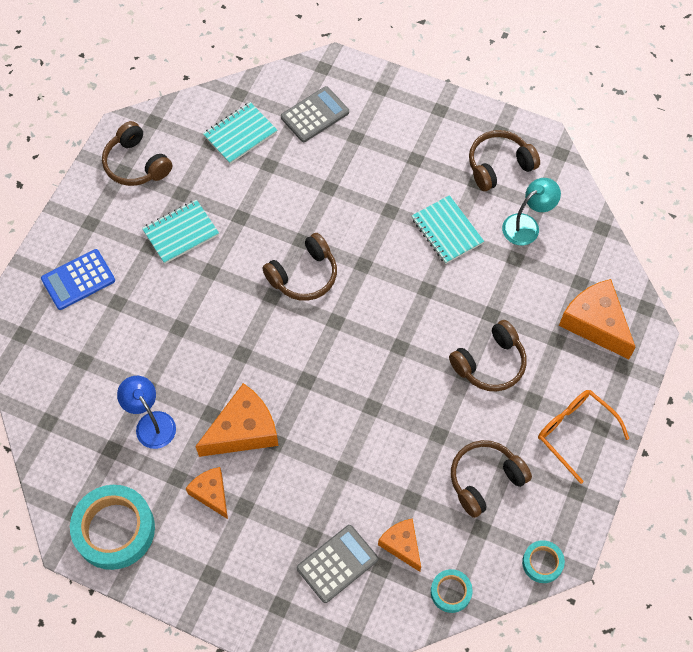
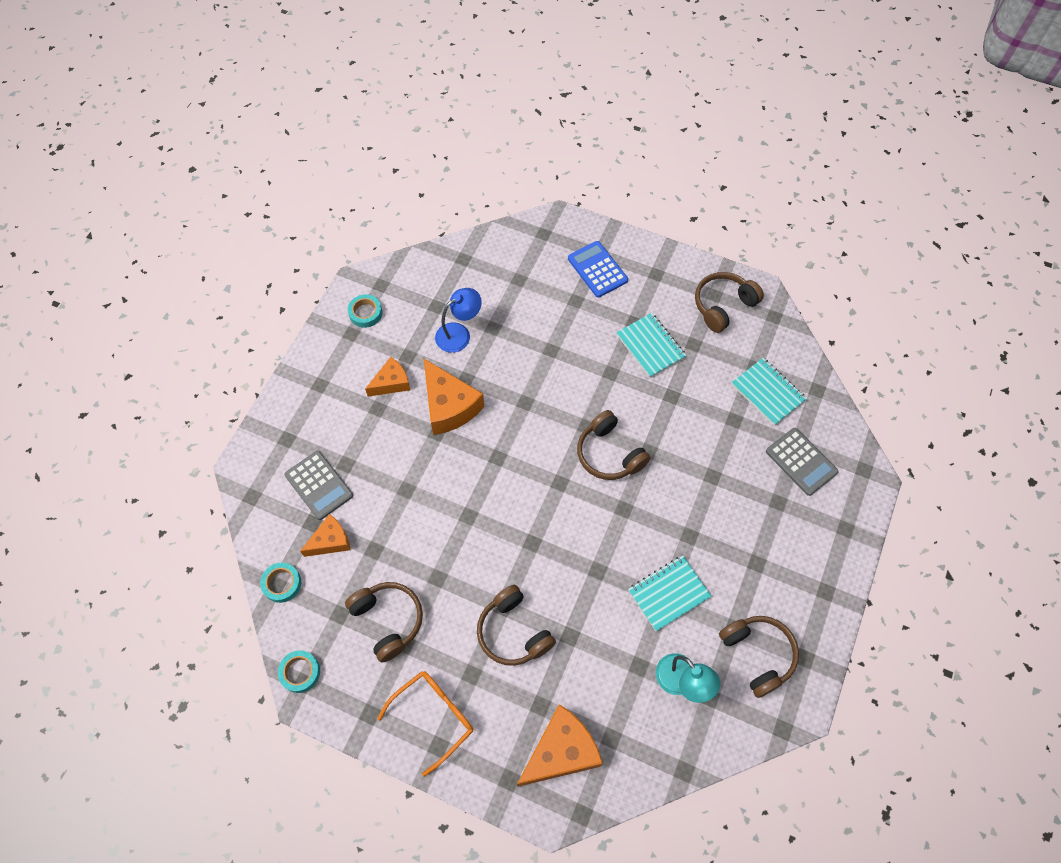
camera: 90 degrees right, 0 degrees up
(114, 529) = (365, 313): turquoise tape -> turquoise tape, size x0.50

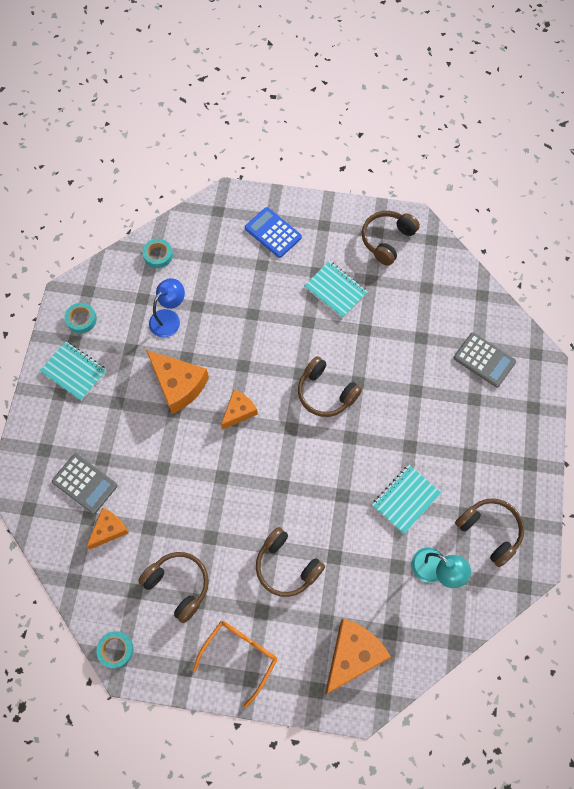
camera: 15 degrees left, 5 degrees up
(282, 583) = (77, 578): turquoise tape -> turquoise tape (158, 255)
(391, 383) = (122, 376): orange cheese -> orange cheese (239, 411)
(768, 392) = (442, 307): turquoise notebook -> turquoise notebook (74, 371)

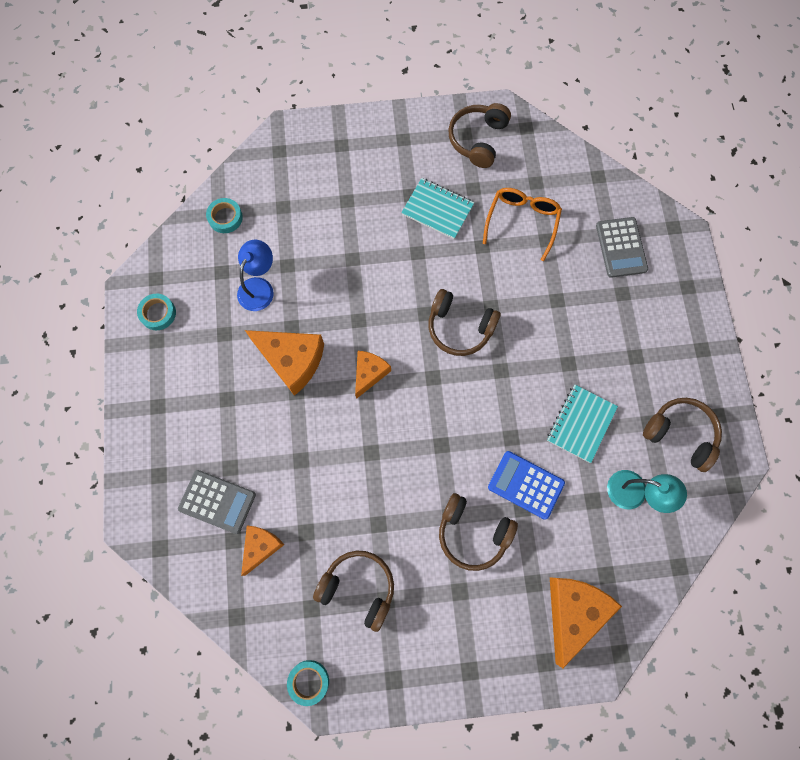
camera: 15 degrees left, 5 degrees up
(74, 371) = (167, 376): turquoise notebook -> none
(240, 655) = (450, 648): orange glasses -> orange glasses (522, 221)
(273, 233) = (348, 161): blue calculator -> blue calculator (525, 485)
(484, 360) = (621, 247): grey calculator -> grey calculator turned 60 degrees clockwise

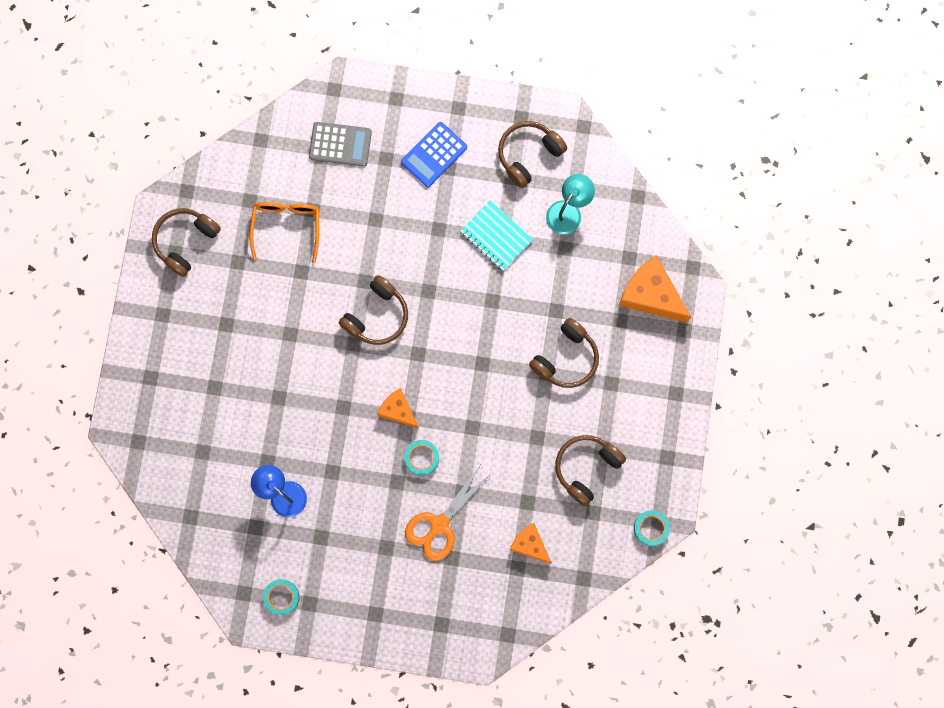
camera: 75 degrees left, 5 degrees up
(217, 501) = (479, 575): grey calculator -> none
(225, 217) = (197, 511): turquoise tape -> turquoise tape (421, 458)
(261, 446) = (439, 524): none -> orange scissors
(292, 360) = (365, 479): orange cheese -> none
(437, 210) = (250, 302): turquoise notebook -> none
(478, 140) = (185, 242): brown headphones -> brown headphones turned 90 degrees clockwise
(522, 221) = (287, 226): orange glasses -> orange glasses turned 60 degrees clockwise
(525, 485) = (537, 301): blue calculator -> blue calculator (434, 155)

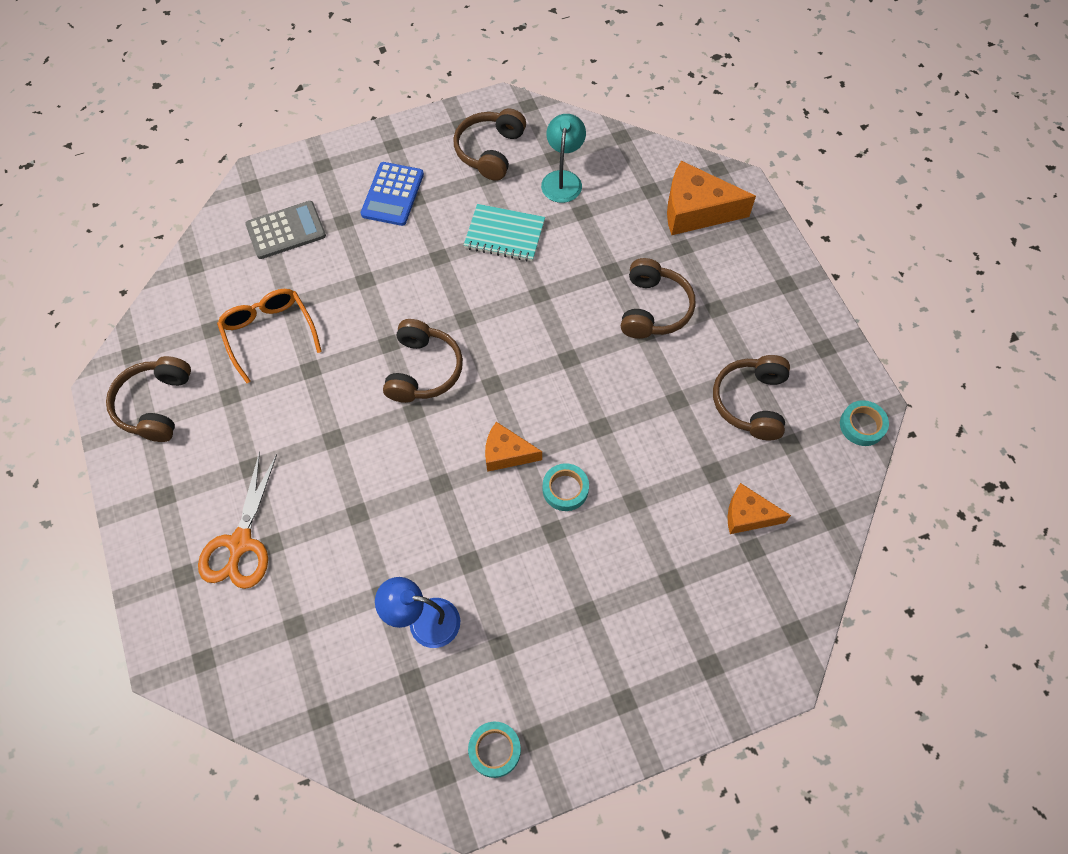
camera: 30 degrees left, 15 degrees down
(439, 524) = (632, 551): orange scissors -> orange scissors (240, 543)

